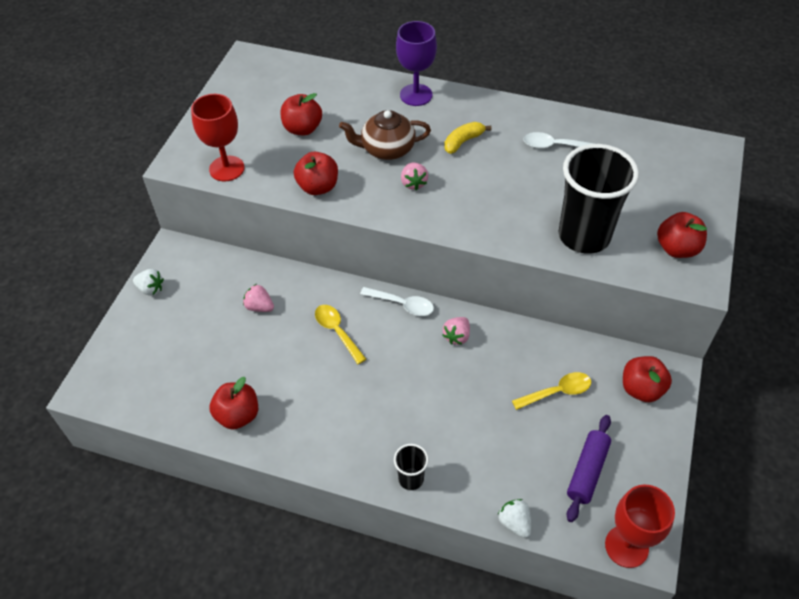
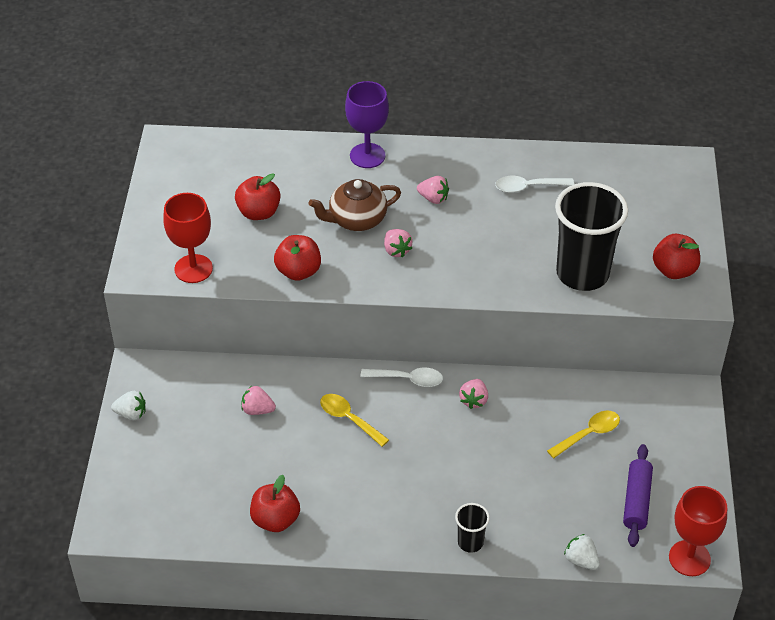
camera: 15 degrees left, 5 degrees down
(463, 142) = (433, 198): yellow banana -> pink strawberry
(641, 389) = (668, 415): red apple -> none

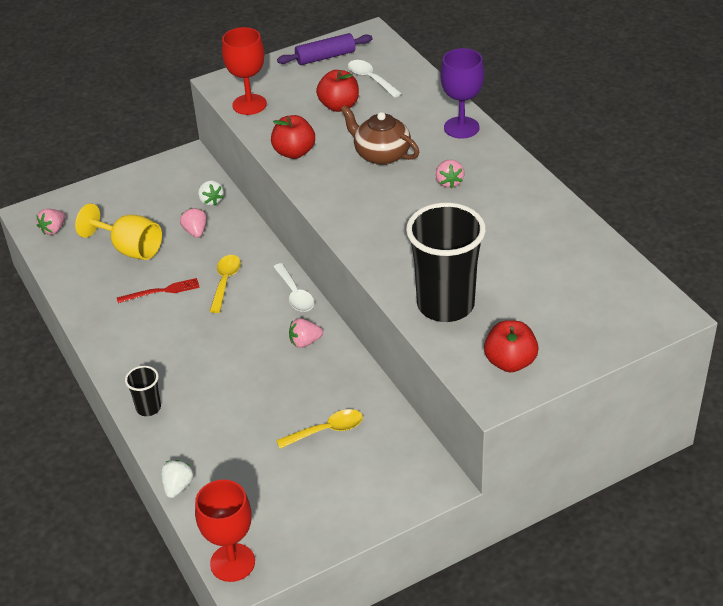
camera: 60 degrees right, 5 degrees down
(131, 414) = (142, 176): white strawberry -> white strawberry (211, 201)
(237, 469) = (130, 249): none -> yellow goblet
(275, 520) = (95, 290): red apple -> none
(321, 470) = (161, 291): none -> red fork
(396, 250) = (367, 189): pink strawberry -> pink strawberry (53, 229)
(528, 187) = (522, 228): white spoon -> white spoon (370, 79)
(588, 434) = (327, 430): yellow spoon -> yellow spoon turned 45 degrees counterclockwise
(636, 501) = (273, 496): purple rolling pin -> purple rolling pin (325, 57)

